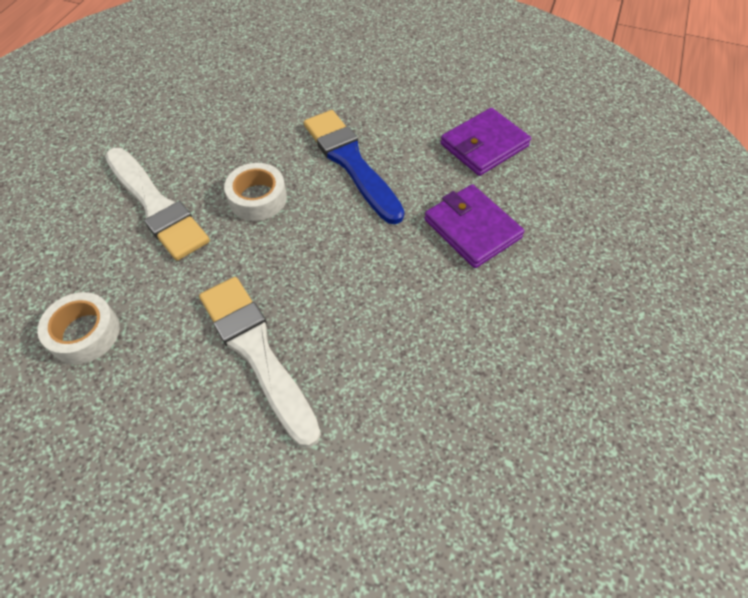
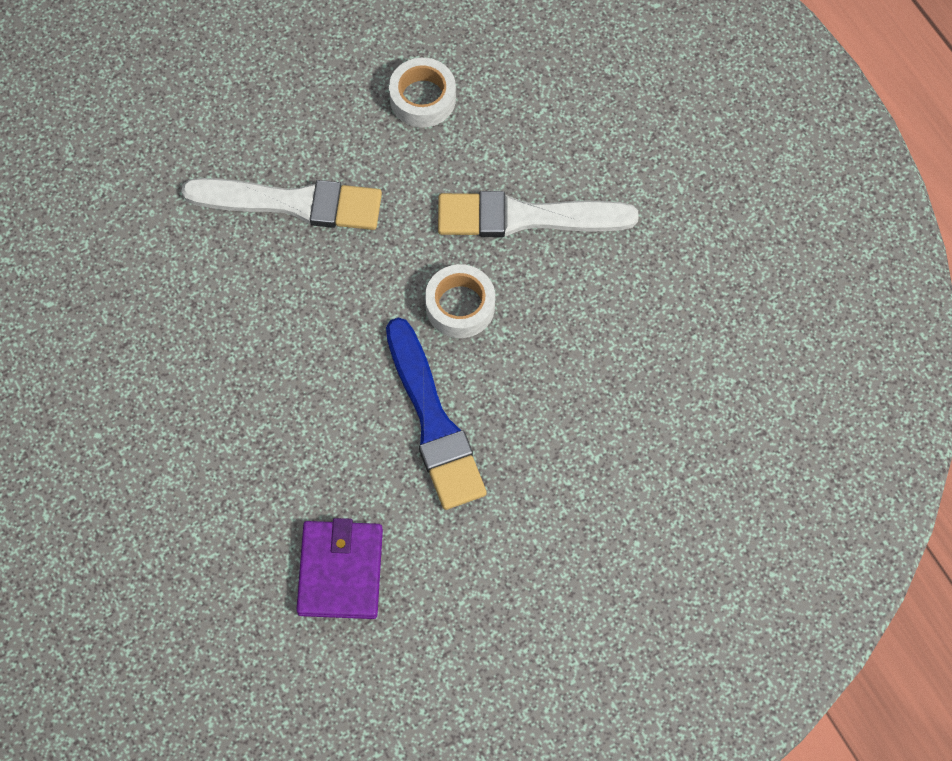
camera: 130 degrees right, 10 degrees up
(351, 162) = (433, 422): blue brush -> blue brush turned 60 degrees clockwise
(472, 229) = (253, 461): purple wallet -> none

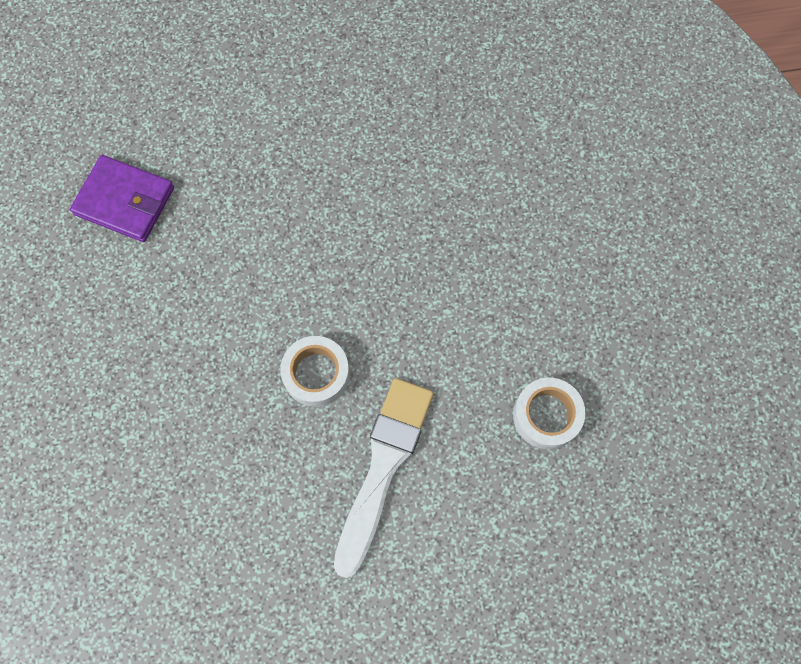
camera: 110 degrees right, 5 degrees up
(292, 203) = (473, 265): white brush -> none
(433, 422) = (218, 314): blue brush -> none

